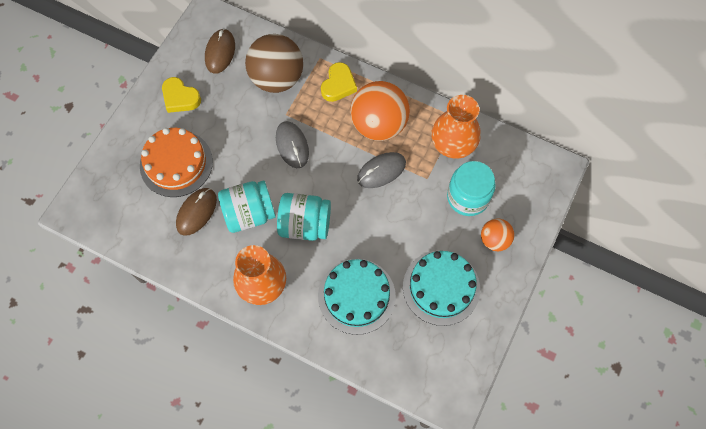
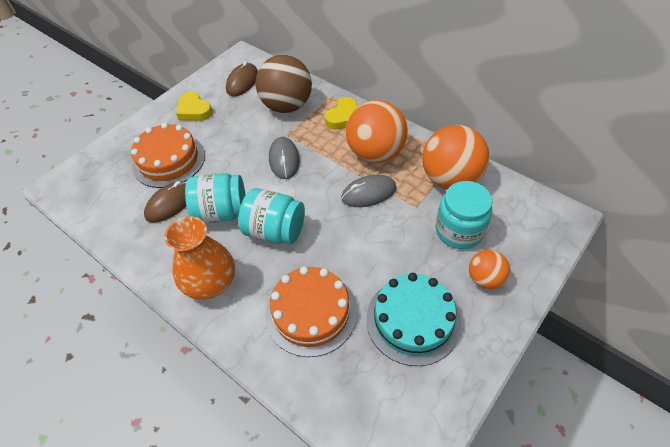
camera: 15 degrees right, 15 degrees down
(356, 296) = (311, 312): turquoise cake -> orange cake
(453, 144) = (450, 179): orange vase -> orange ball

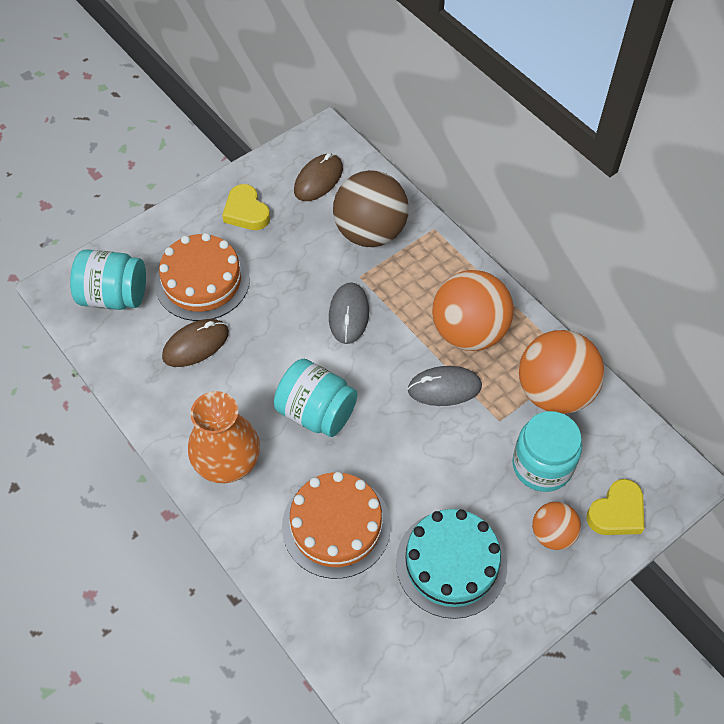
camera: 10 degrees right, 5 degrees up
(221, 212) = (256, 372): turquoise jar -> turquoise jar (114, 296)
(343, 117) = (441, 267): yellow heart -> yellow heart (616, 512)

